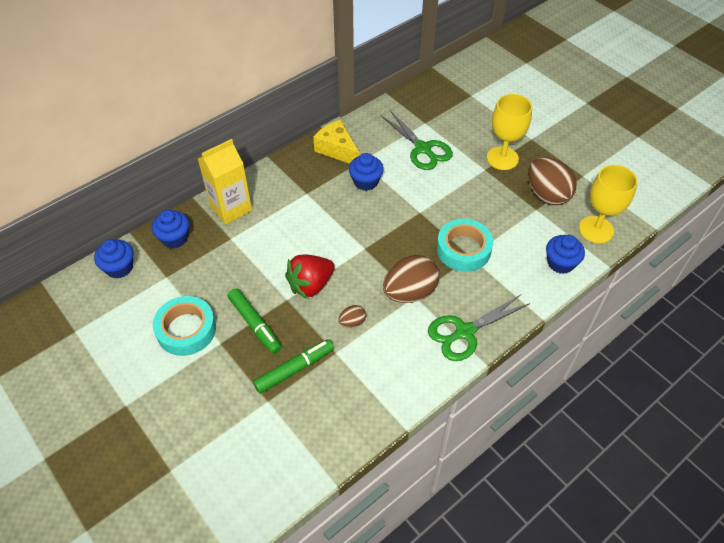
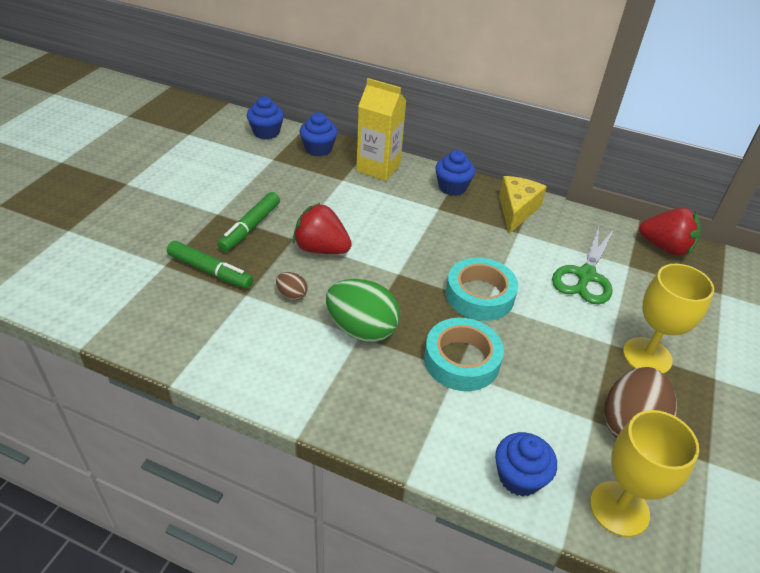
camera: 60 degrees right, 10 degrees down
(186, 329) = (221, 189): turquoise tape -> turquoise tape (479, 295)
(366, 181) = (492, 245): blue cupcake -> blue cupcake (452, 187)
(409, 292) = (362, 329): brown egg -> green egg
(419, 96) = (665, 247): none -> red strawberry
(464, 332) = (334, 399): green scissors -> none

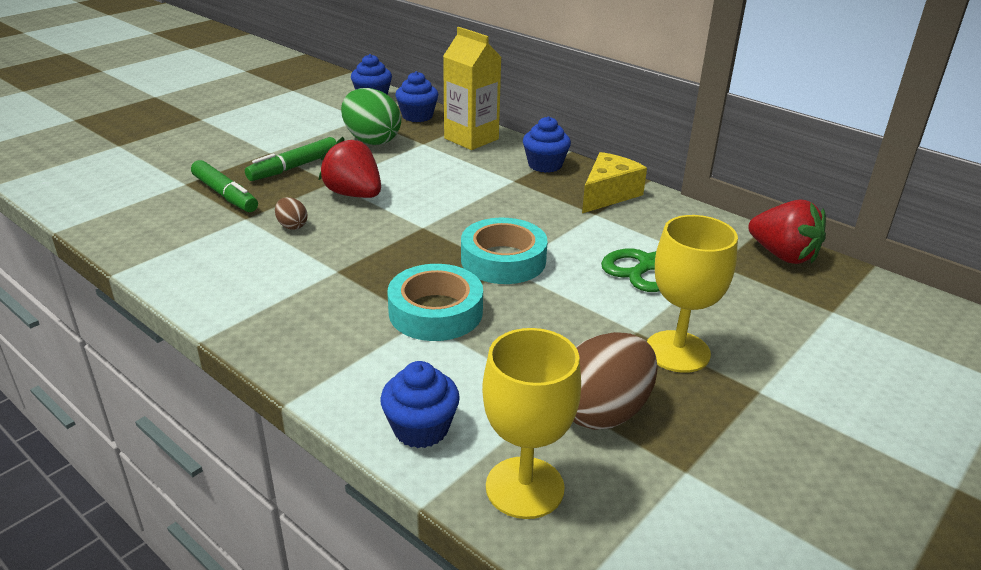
camera: 20 degrees right, 10 degrees down
(362, 329) = (343, 266): green egg -> green egg (371, 140)

